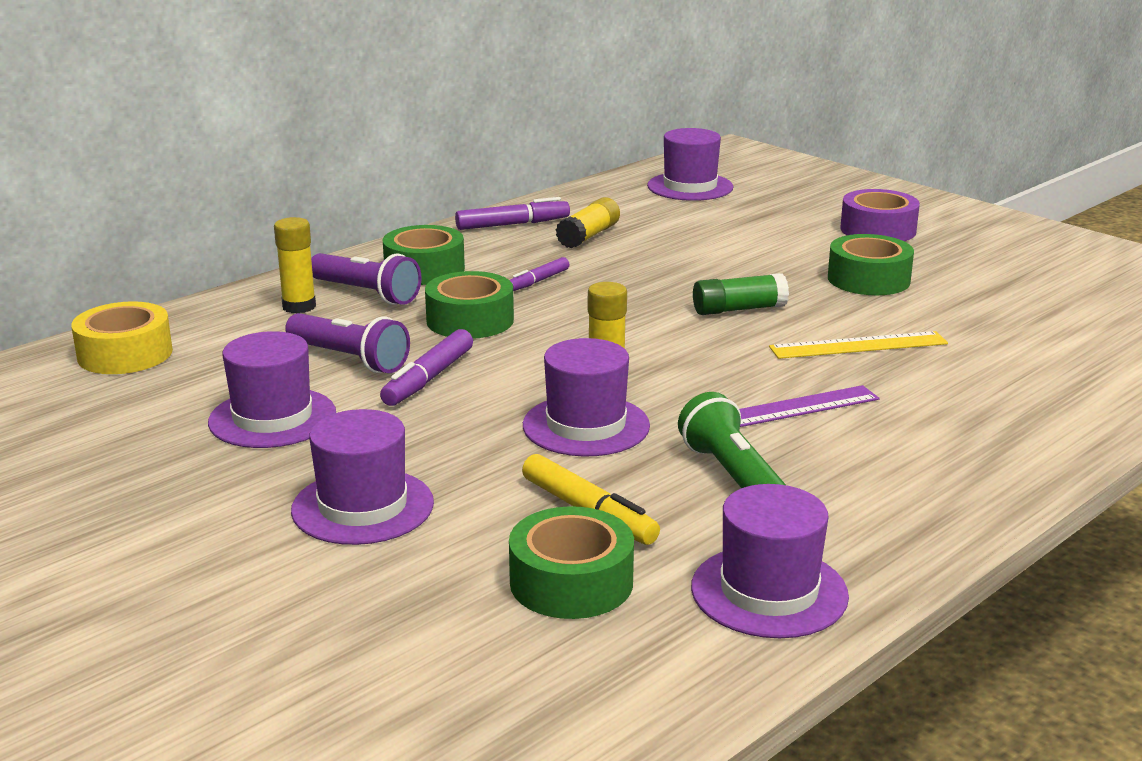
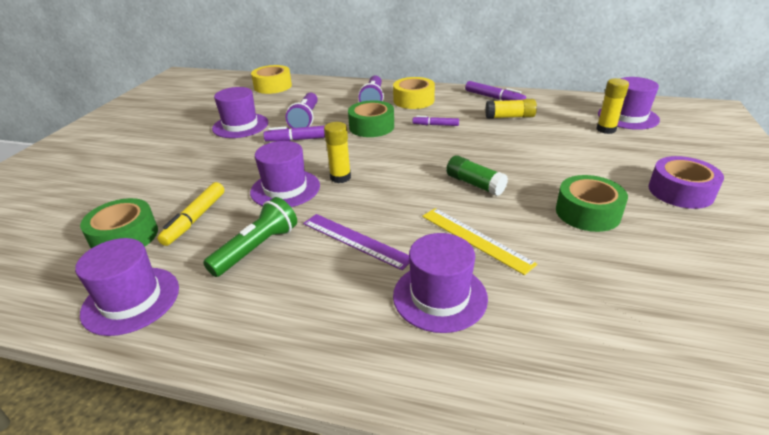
camera: 60 degrees right, 10 degrees up
(299, 307) = (345, 94): yellow glue stick -> yellow glue stick (606, 129)
(362, 506) = (175, 168): purple hat -> purple hat (440, 296)
(424, 269) = (413, 100): green tape -> yellow tape

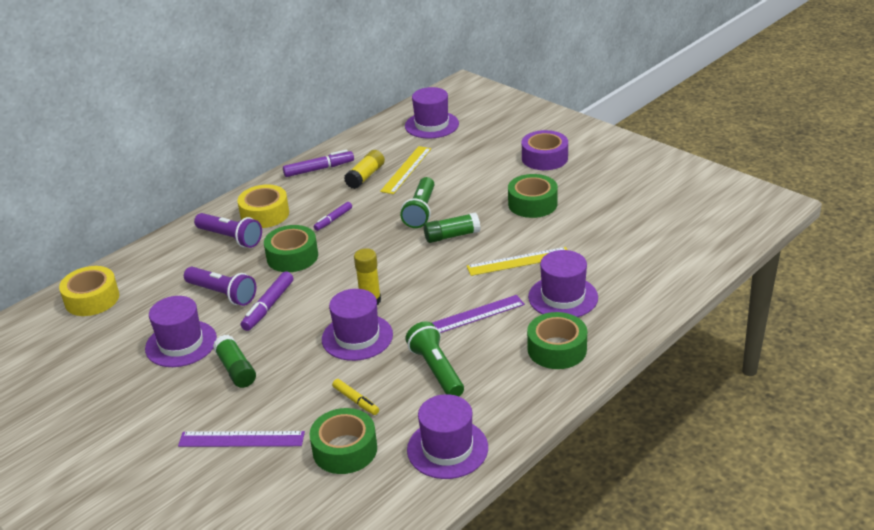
camera: 60 degrees left, 0 degrees up
(134, 184) = (241, 439): none -> purple ruler
(195, 219) = (356, 400): yellow marker -> yellow marker, size x0.65
(219, 154) = (236, 369): none -> green glue stick
(335, 327) = (557, 349): none -> green tape
(493, 156) = (421, 211): none -> green flashlight
(544, 129) = (406, 169): none -> yellow ruler
(606, 129) = (439, 144): yellow glue stick -> none

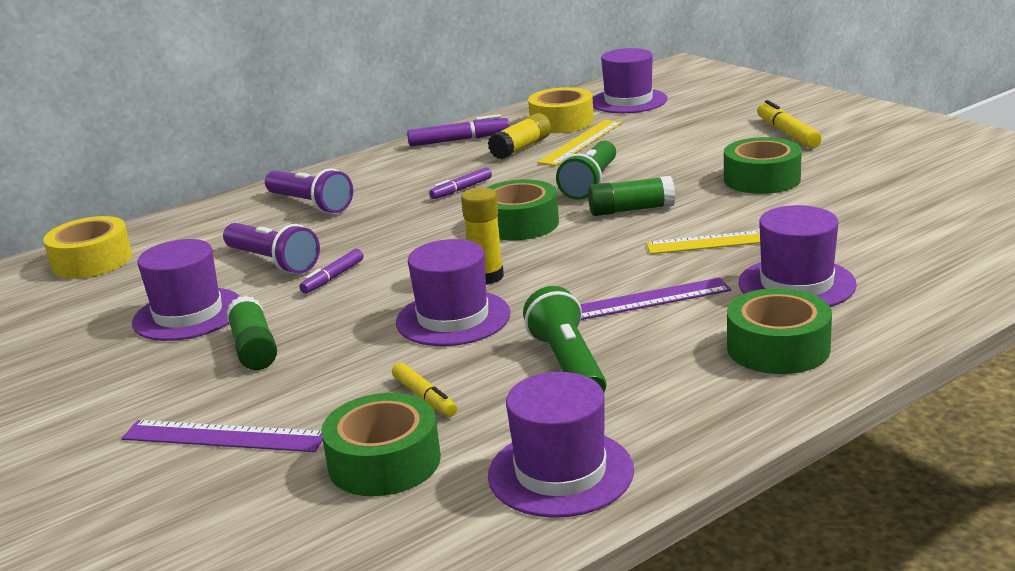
camera: 10 degrees right, 10 degrees down
(265, 214) = (367, 182): yellow tape -> yellow tape (561, 122)
(268, 306) = (333, 278): purple marker -> purple marker, size x0.65
(292, 257) = (389, 225): green tape -> green tape (519, 224)
(544, 158) = (787, 133): purple tape -> yellow marker

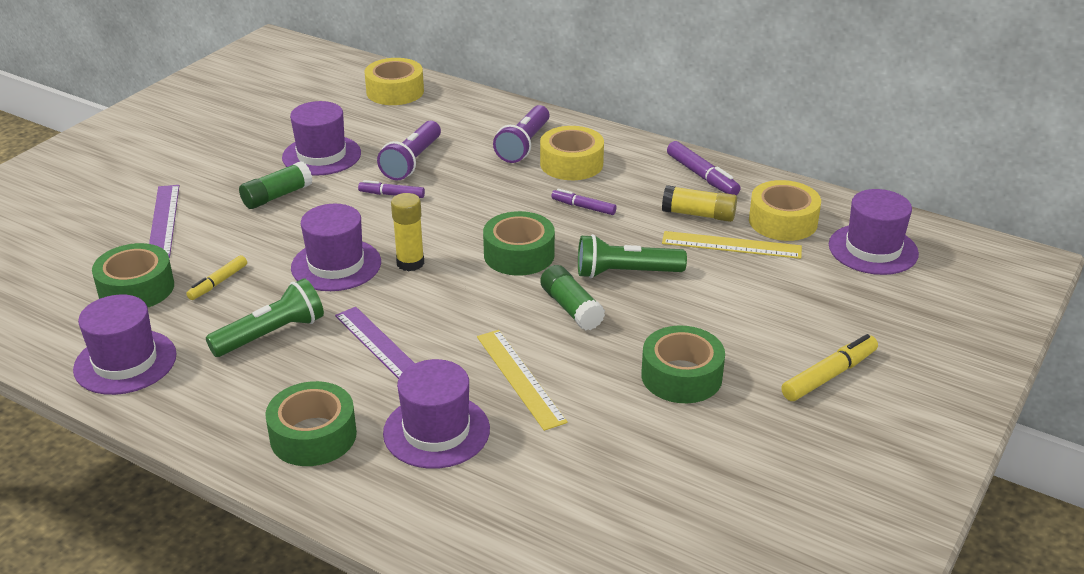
camera: 65 degrees right, 10 degrees up
(374, 187) = (571, 164): none -> yellow tape

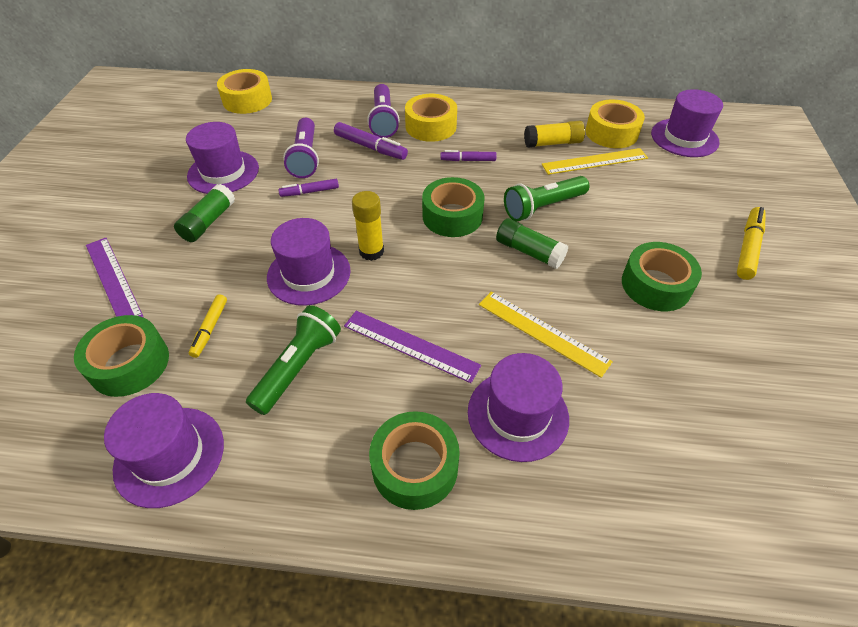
camera: 25 degrees left, 15 degrees up
(702, 176) = (529, 112): purple marker -> purple marker (370, 147)

